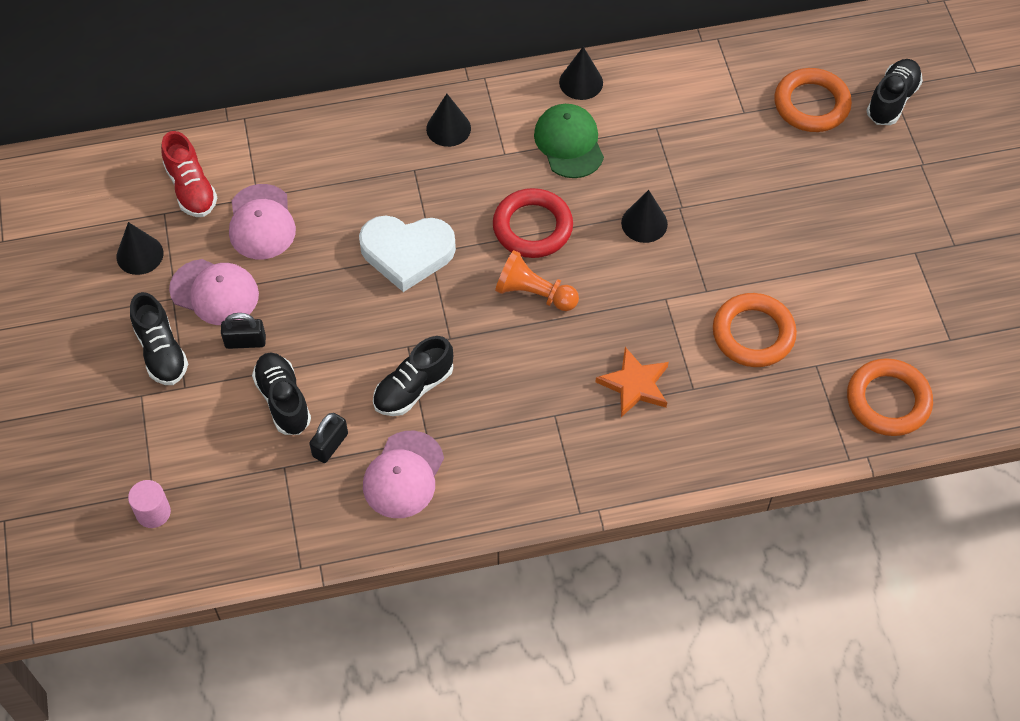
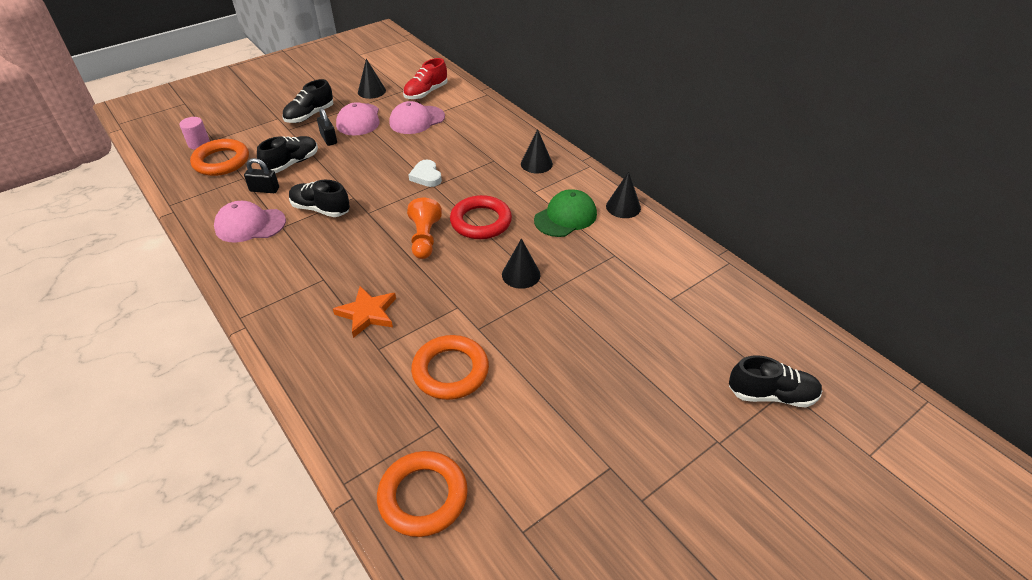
camera: 65 degrees right, 15 degrees down
(407, 253) = (426, 176): white heart -> white heart, size x0.56
(811, 104) = (715, 339): orange ring -> orange ring (221, 161)

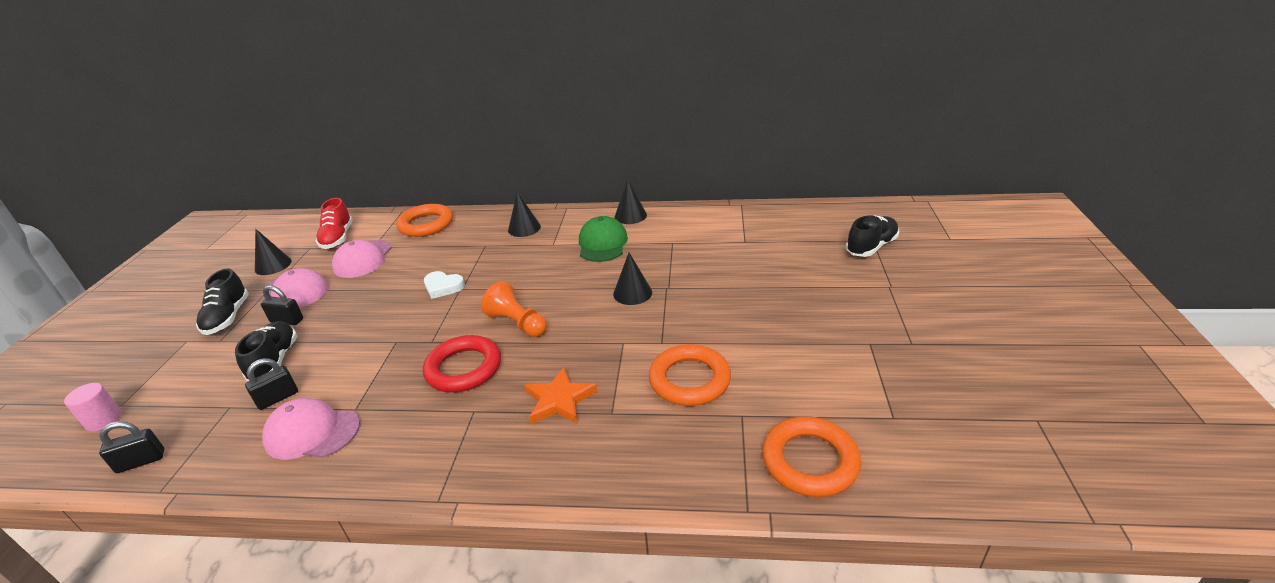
camera: 45 degrees left, 10 degrees down
(183, 181) = (141, 461): none -> black padlock
(221, 161) = (170, 413): orange ring -> orange ring (426, 224)
(250, 225) = (312, 432): pink cap -> pink cap turned 60 degrees clockwise
(321, 209) = (376, 370): black shoe -> none
(481, 221) = (544, 284): red ring -> red ring (464, 368)

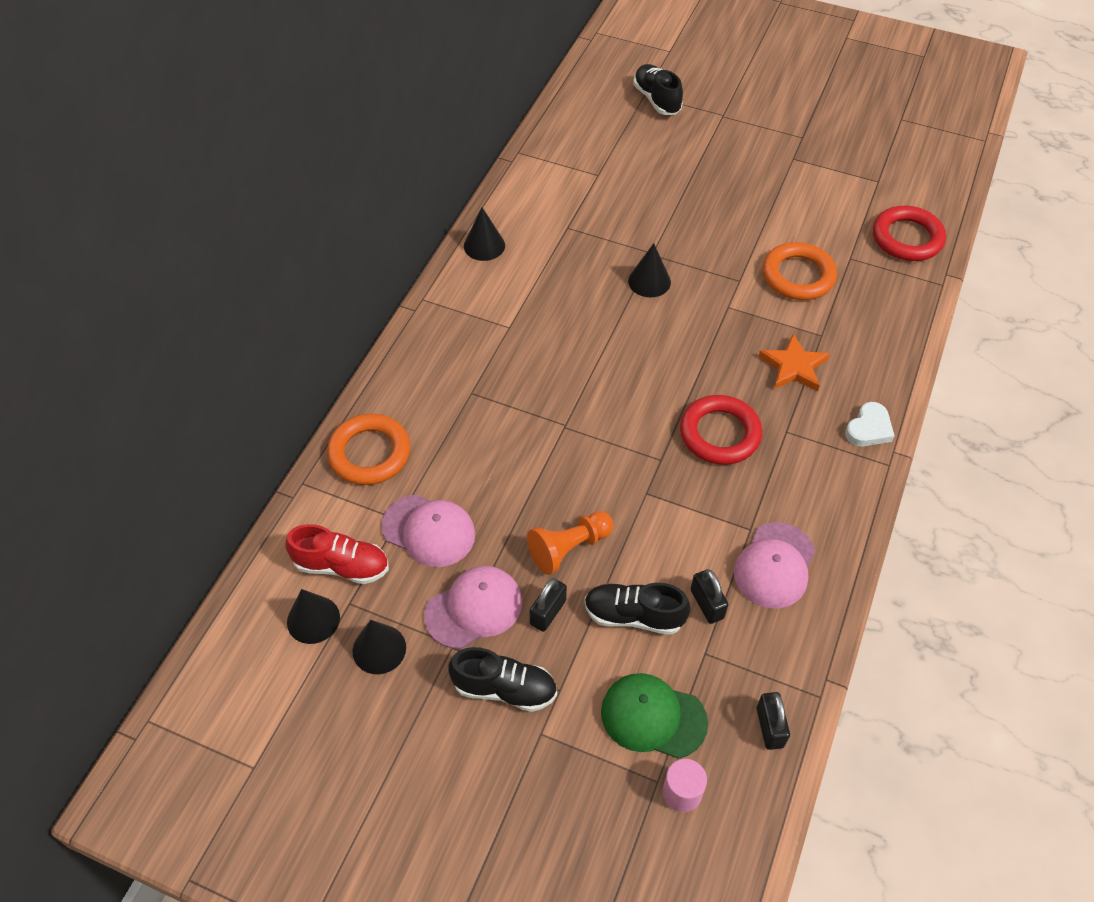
camera: 75 degrees left, 20 degrees up
(443, 287) = (552, 442): white heart -> white heart (869, 428)
(517, 323) = (660, 381): orange pawn -> orange pawn (569, 548)
(524, 228) = (451, 348): black cone -> black cone (313, 619)
(602, 243) = (535, 283): green cap -> green cap (653, 717)
(810, 461) = (907, 238): orange ring -> red ring

